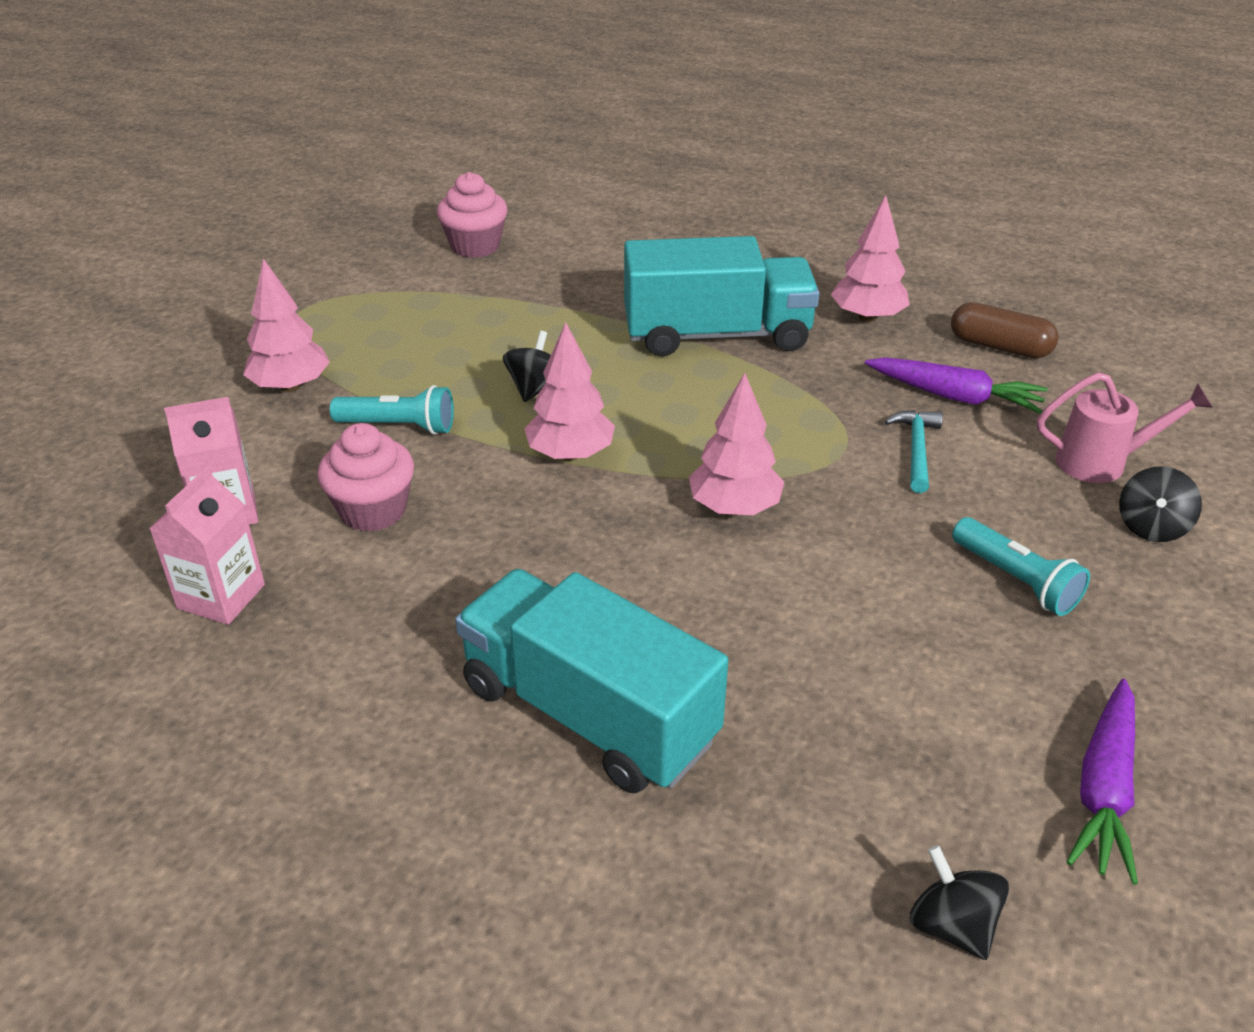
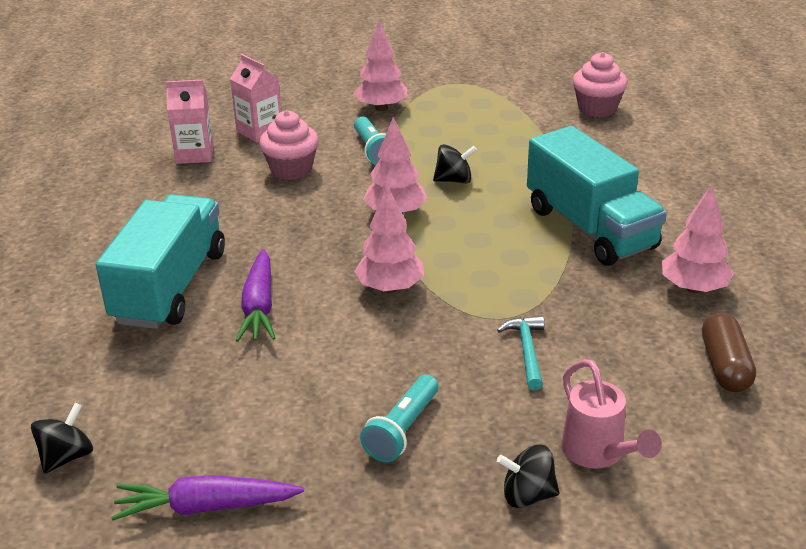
camera: 65 degrees right, 5 degrees down
(917, 449) = (527, 351): turquoise hammer -> turquoise hammer turned 75 degrees counterclockwise
(954, 396) = (620, 356): purple carrot -> purple carrot (259, 306)

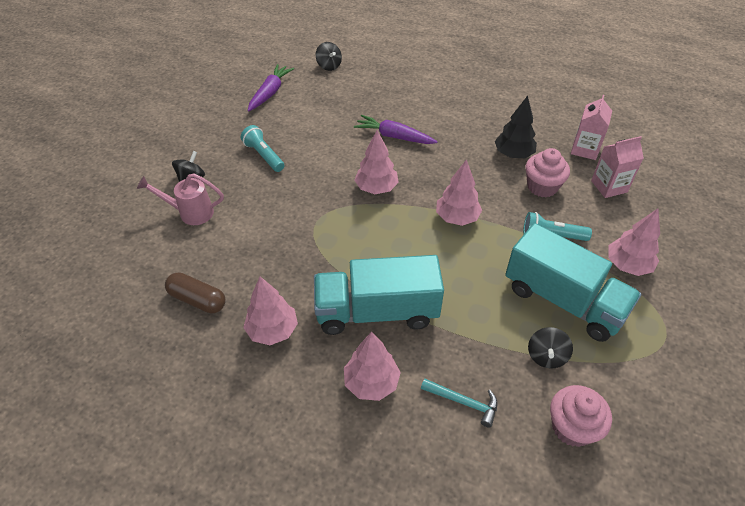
camera: 115 degrees right, 15 degrees up
(170, 287) = (433, 112): turquoise truck -> turquoise truck (563, 300)
(238, 199) = (513, 154): none -> black tree
(454, 180) = (485, 264): black spinning top -> black spinning top (546, 356)
(527, 351) = (280, 220): turquoise hammer -> turquoise hammer (463, 402)
(674, 207) = (371, 382): none -> pink tree

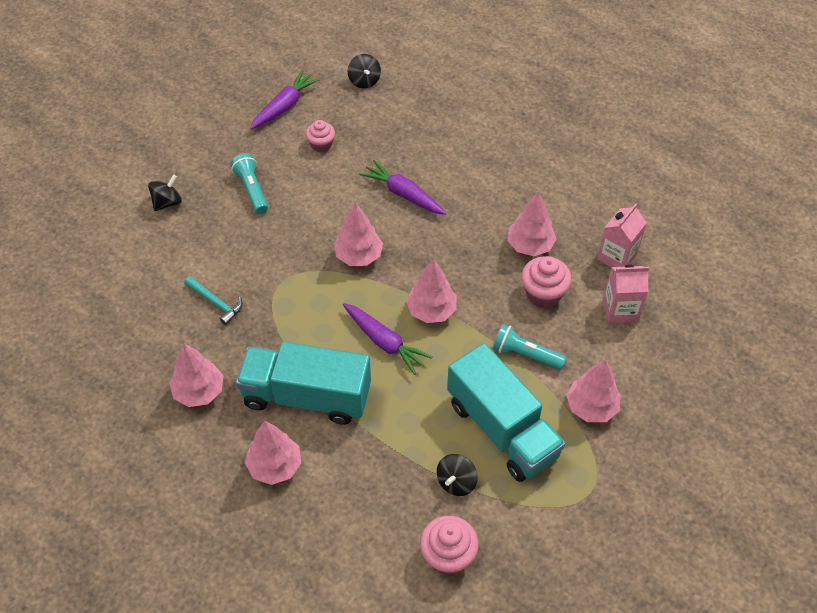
camera: 15 degrees right, 5 degrees up
(191, 213) = (156, 243): pink watering can -> none
(197, 300) = (137, 343): brown capsule -> none
(311, 114) = (321, 145): none -> pink cupcake
(428, 251) = (384, 342): none -> purple carrot
(463, 402) = (354, 507): turquoise hammer -> turquoise hammer (216, 303)
(513, 154) = (529, 245): black tree -> pink tree

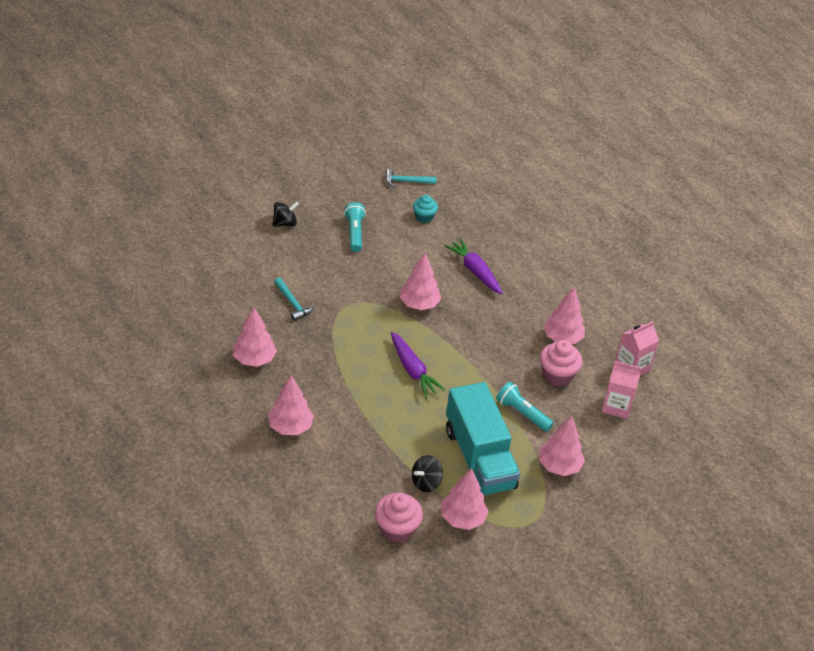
camera: 15 degrees right, 10 degrees down
(284, 106) = (406, 181): purple carrot -> turquoise hammer
(306, 396) = (335, 388): turquoise truck -> none
(321, 145) = (424, 217): pink cupcake -> turquoise cupcake
(364, 81) = (480, 181): black spinning top -> none
(431, 310) = (460, 360): pink tree -> pink tree (462, 518)

